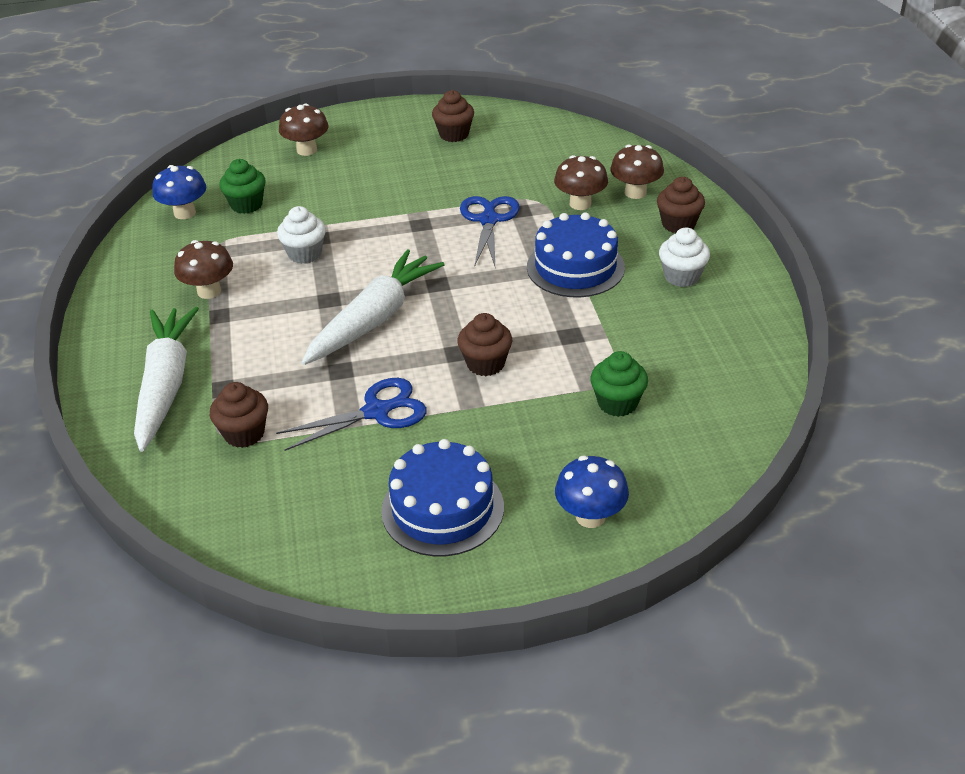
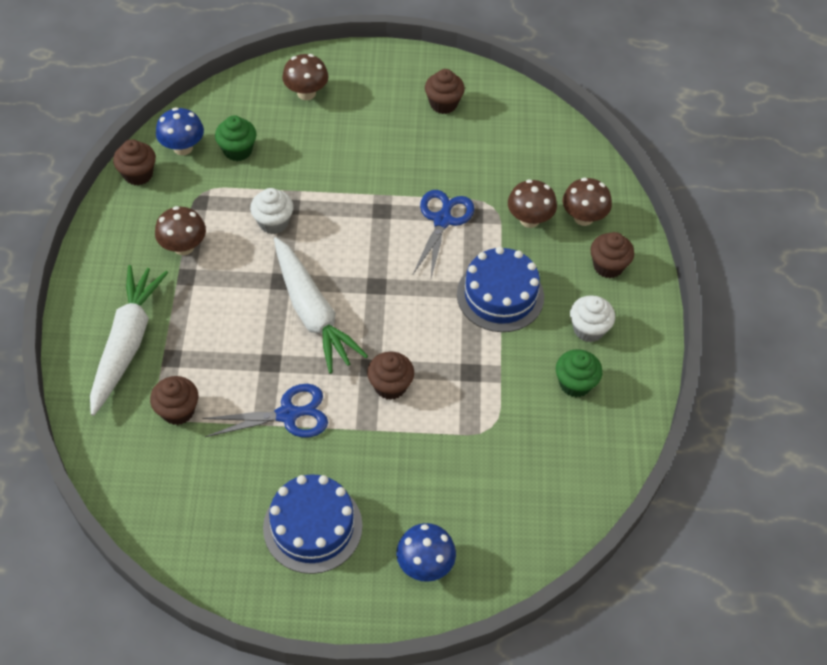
camera: 10 degrees right, 15 degrees up
(140, 242) = (138, 174): none -> brown cupcake
(374, 319) = (312, 313): white carrot -> white carrot turned 105 degrees clockwise
(617, 403) = (485, 456): green cupcake -> green cupcake (575, 383)

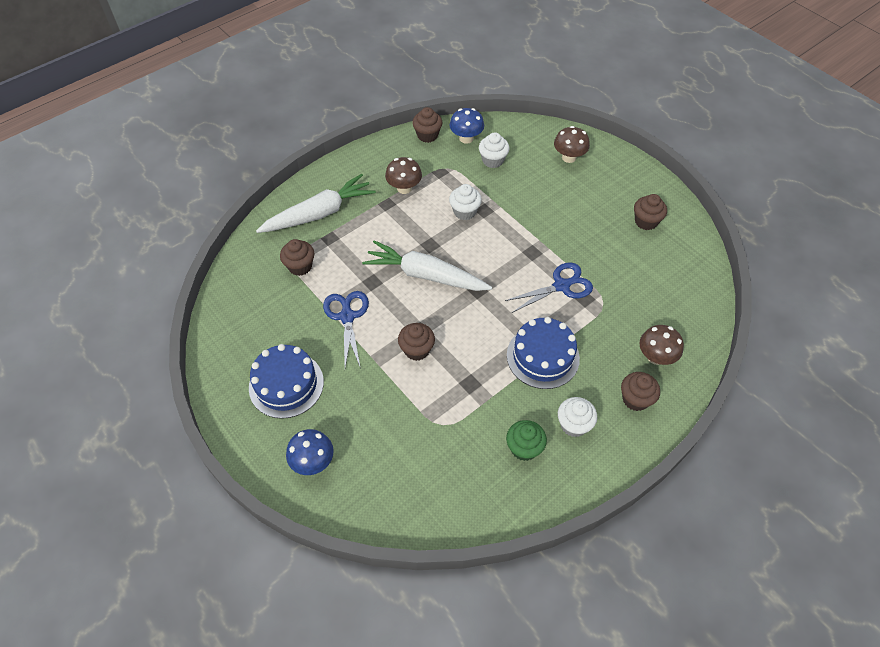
camera: 50 degrees right, 0 degrees up
(238, 150) = (493, 160): green cupcake -> white cupcake
(288, 414) = (347, 316): blue scissors -> blue scissors turned 135 degrees counterclockwise
(312, 313) = (425, 275): white carrot -> white carrot turned 90 degrees clockwise
(529, 219) = (617, 329): brown mushroom -> none

